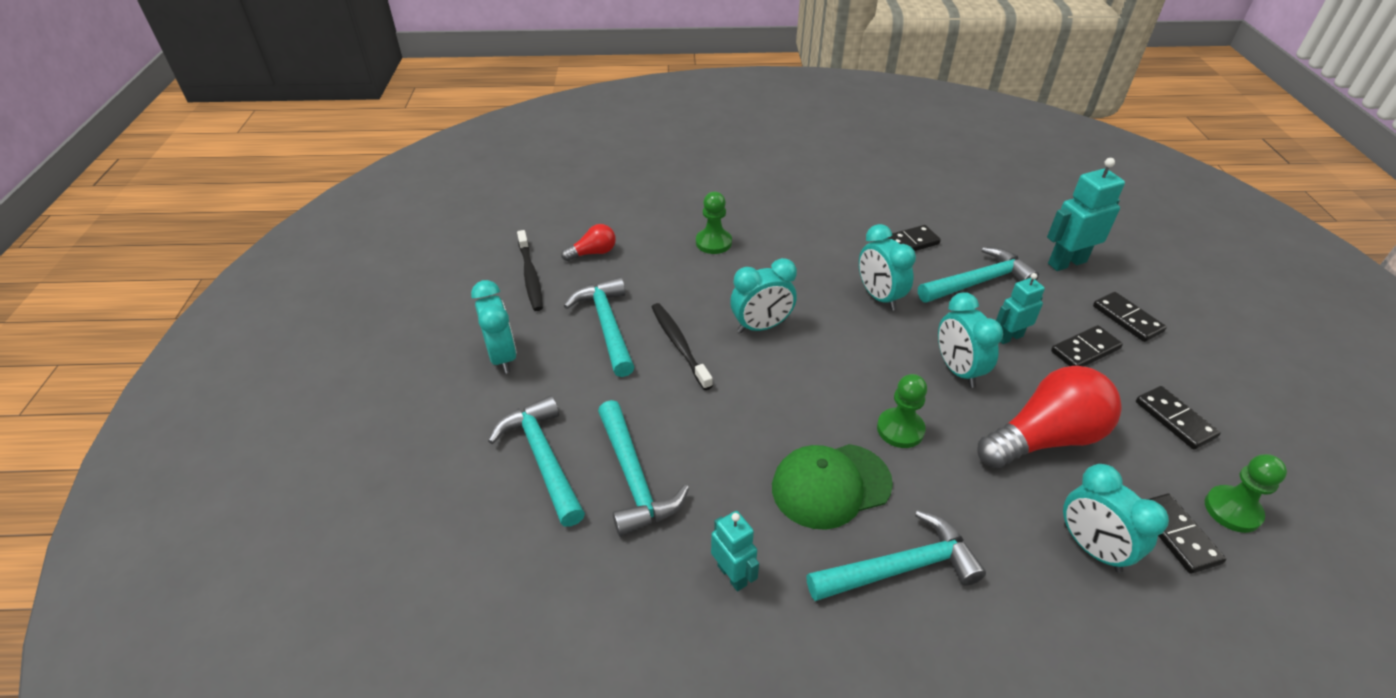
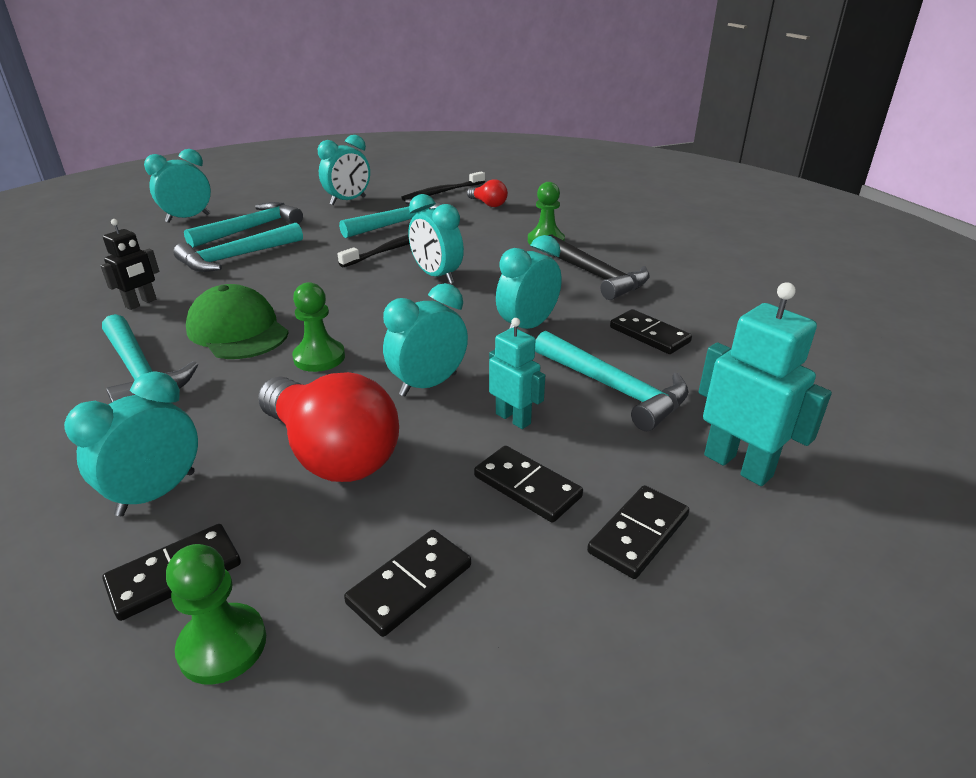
camera: 70 degrees right, 10 degrees down
(453, 528) = (188, 218): none -> turquoise clock
(732, 575) = (141, 303): turquoise robot -> black robot
(800, 237) = (595, 276): none -> black hammer

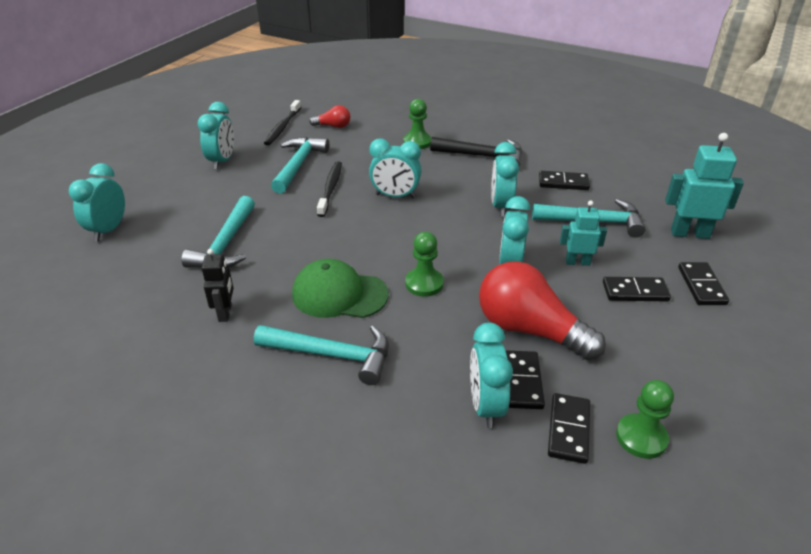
camera: 40 degrees left, 5 degrees up
(251, 229) = (188, 216): turquoise hammer -> none
(331, 453) = (529, 330): red light bulb -> red light bulb turned 150 degrees counterclockwise
(410, 584) = (662, 362): black domino -> black domino (522, 381)

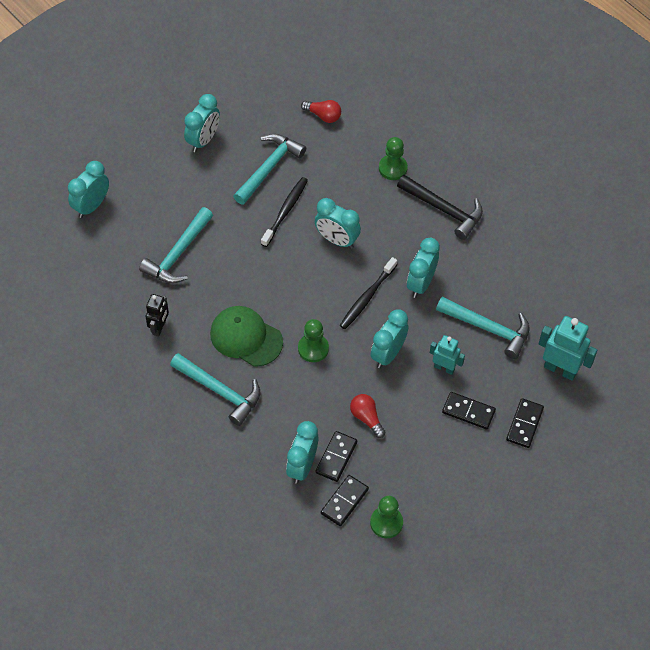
camera: 20 degrees right, 20 degrees up
(282, 127) = (274, 102): black toothbrush -> black toothbrush (367, 297)
(529, 330) = (366, 418): red light bulb -> red light bulb, size x0.49
(563, 183) = (495, 271): black domino -> none

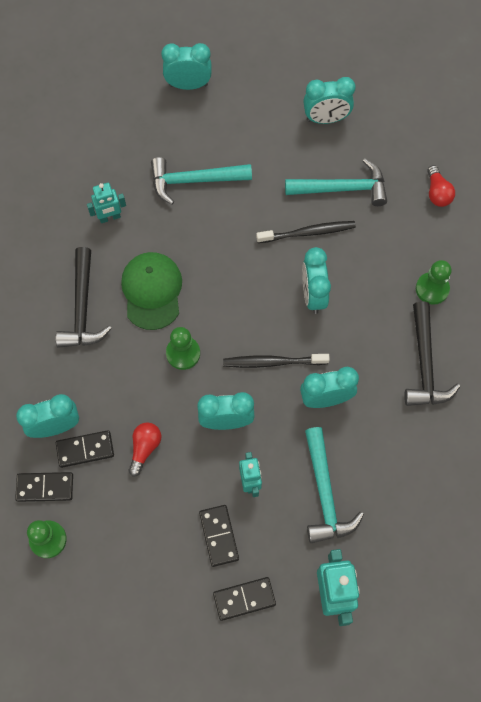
camera: 55 degrees right, 10 degrees up
(159, 327) = (110, 217): black robot -> turquoise robot
(220, 391) = (82, 308): turquoise hammer -> black hammer

